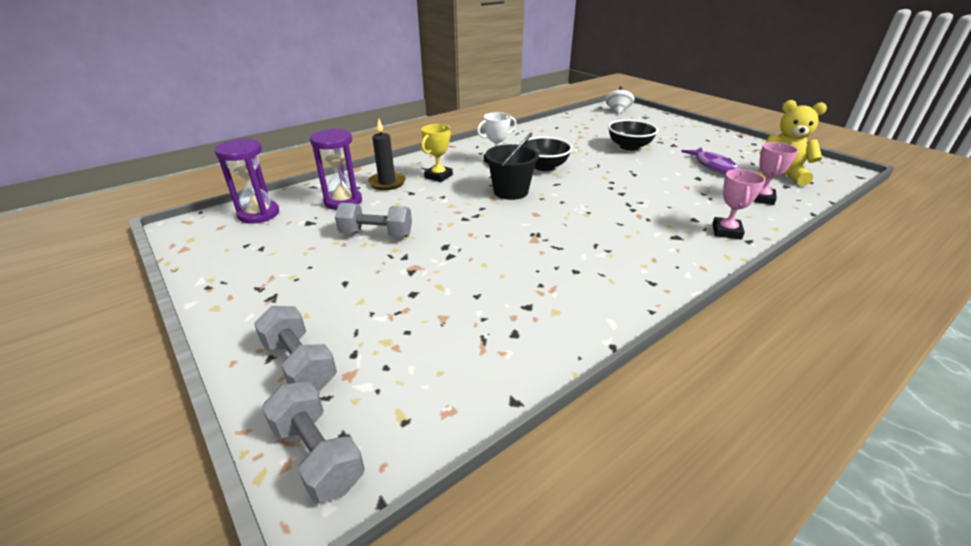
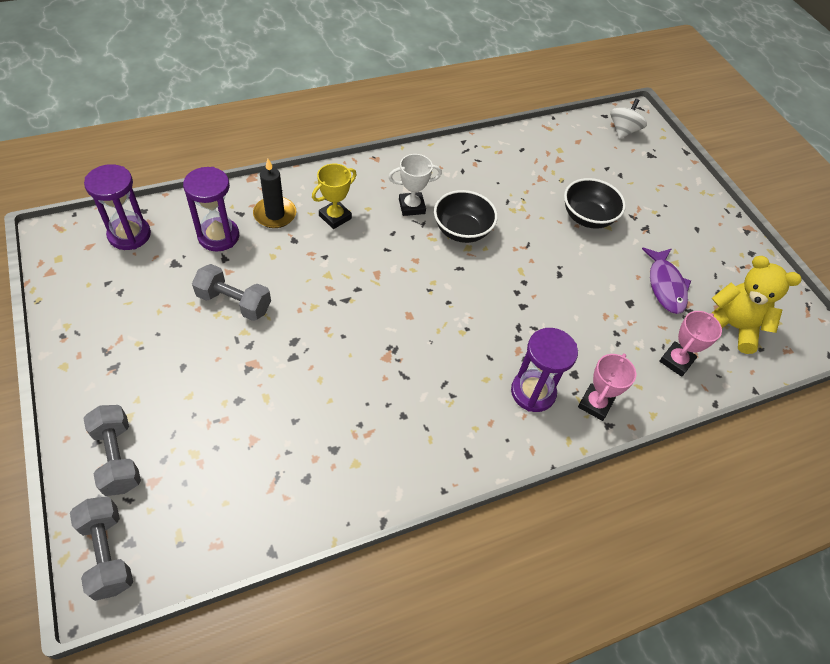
camera: 10 degrees right, 20 degrees up
(510, 191) = (401, 268): black bucket -> none
(672, 235) = (533, 392): none -> purple hourglass

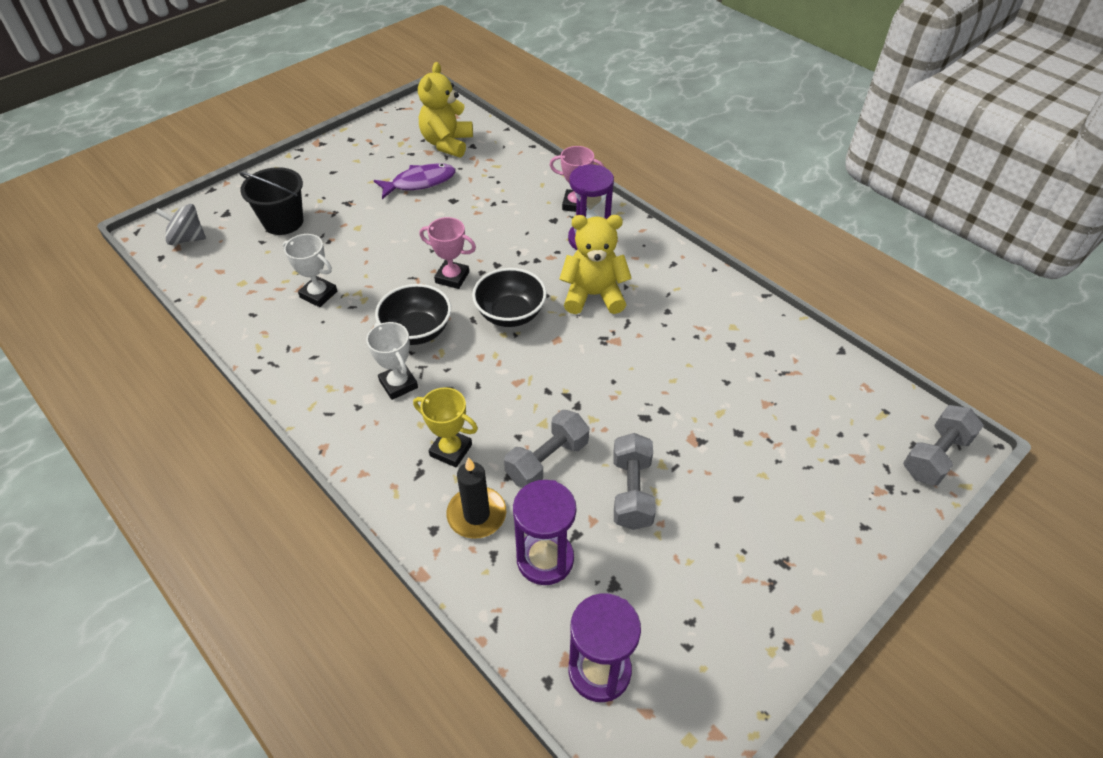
camera: 105 degrees left, 5 degrees down
(117, 457) = (862, 498): grey dumbbell -> grey dumbbell (547, 461)
(451, 363) = (593, 295): none -> yellow teddy bear
(529, 186) = (318, 294): none -> white trophy
(587, 217) = (350, 243): black bowl -> black bowl (510, 314)
(623, 131) = (187, 238): white spinning top -> grey spinning top
(629, 184) = (283, 222): none -> black bucket
(676, 361) = (503, 168): pink trophy -> pink trophy (452, 277)

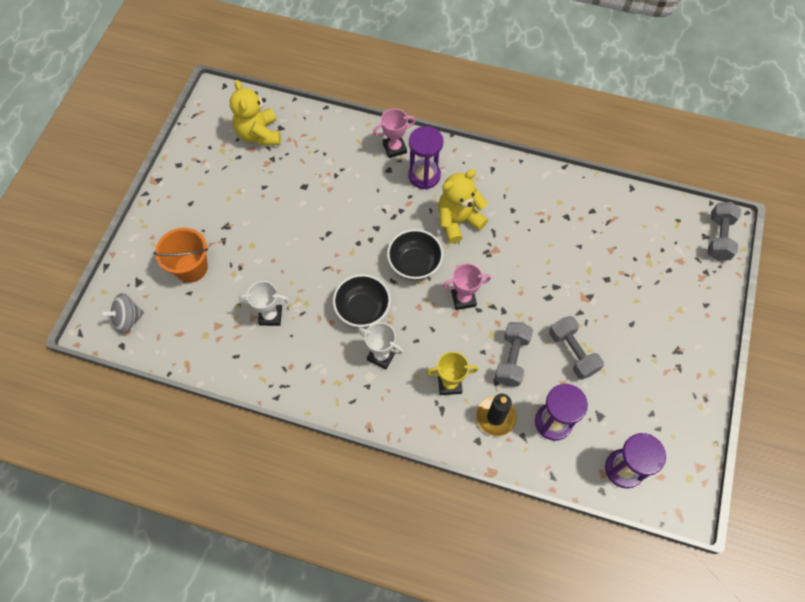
camera: 30 degrees left, 15 degrees up
(283, 222) = (191, 267): black bucket -> orange bucket
(420, 182) = (267, 181): purple fish -> none
(452, 277) = (354, 254): pink trophy -> pink trophy (463, 299)

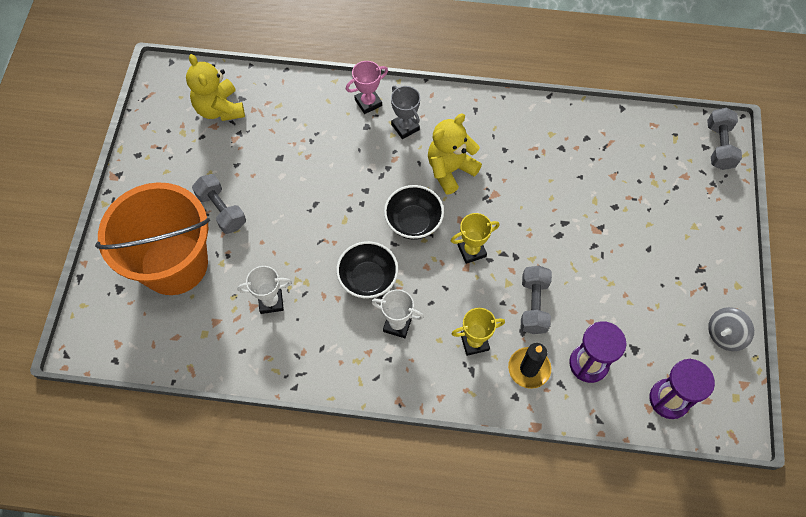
camera: 10 degrees left, 0 degrees up
(128, 319) = (116, 331): grey spinning top -> grey spinning top (724, 335)
(191, 267) = (174, 264): orange bucket -> orange bucket, size x1.87
(424, 175) = (405, 127): purple hourglass -> grey trophy
(463, 299) = (471, 250): pink trophy -> yellow trophy
(572, 352) = (594, 288): grey dumbbell -> grey dumbbell (222, 210)

